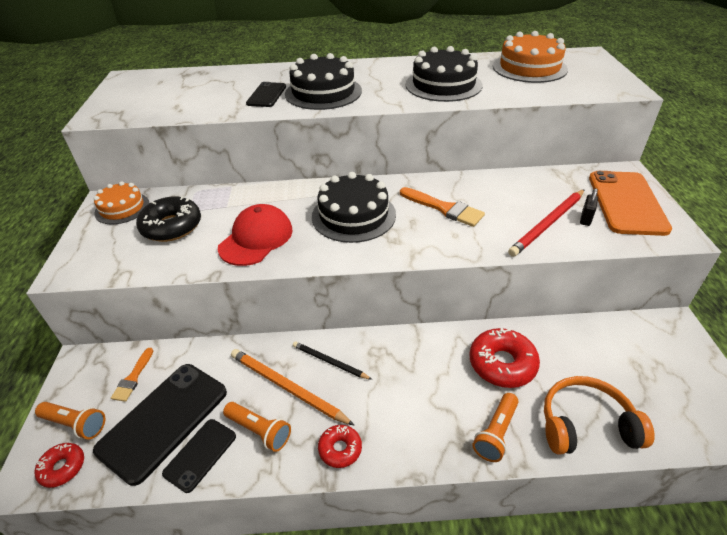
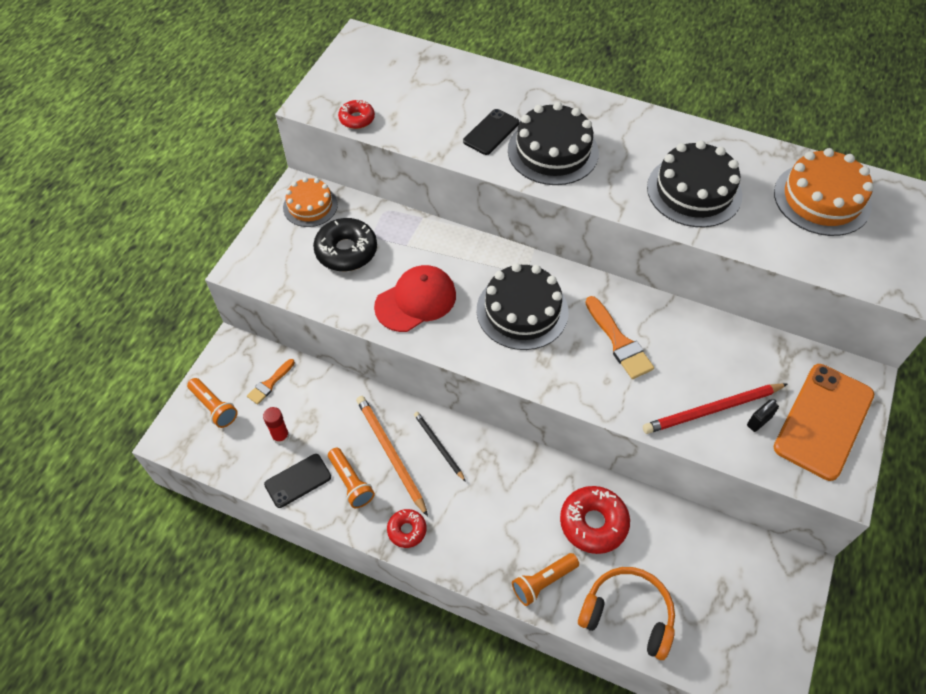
camera: 25 degrees right, 15 degrees up
(62, 468) = (196, 441): red donut -> red donut (357, 119)
(163, 420) = (280, 436): black phone -> red glue stick

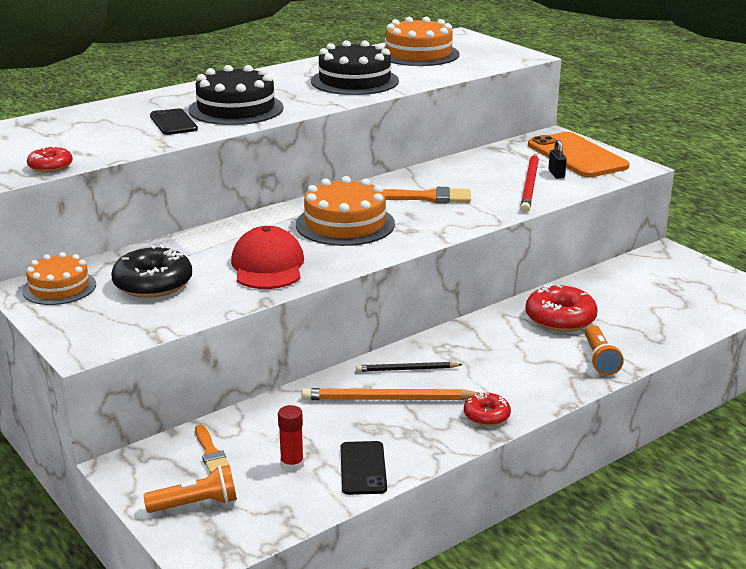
camera: 60 degrees left, 30 degrees down
(351, 483) = (399, 433): orange flashlight -> none
(522, 311) = (345, 224): black cake -> orange cake
(627, 614) = (659, 330): orange headphones -> none

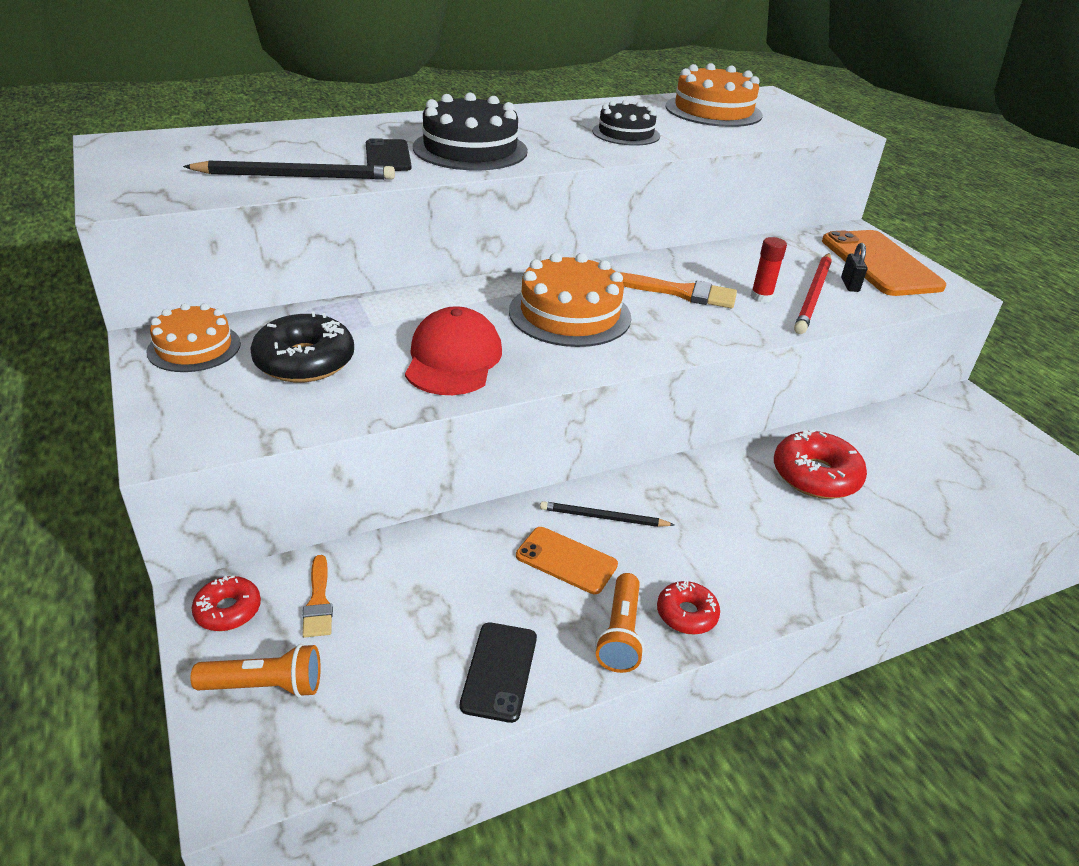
camera: 10 degrees right, 10 degrees up
(50, 166) = (209, 192): red donut -> red donut (228, 610)
(110, 146) = (296, 176): none -> black pencil
(292, 464) = (411, 644): red glue stick -> red glue stick (761, 297)
(354, 81) = (626, 133): black cake -> black cake, size x0.64
(388, 399) = (566, 560): orange pencil -> orange phone
(600, 359) = (856, 550): orange flashlight -> orange flashlight (620, 634)

